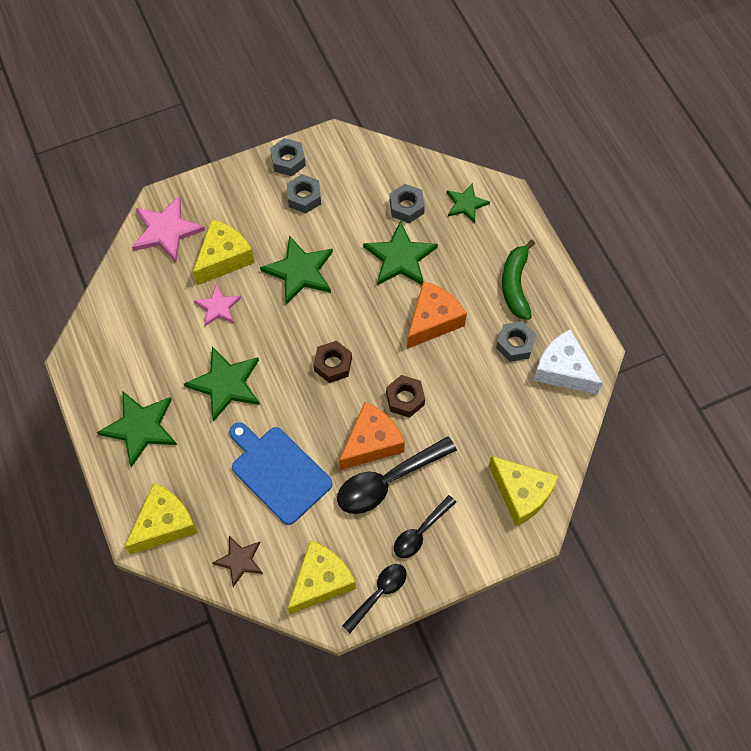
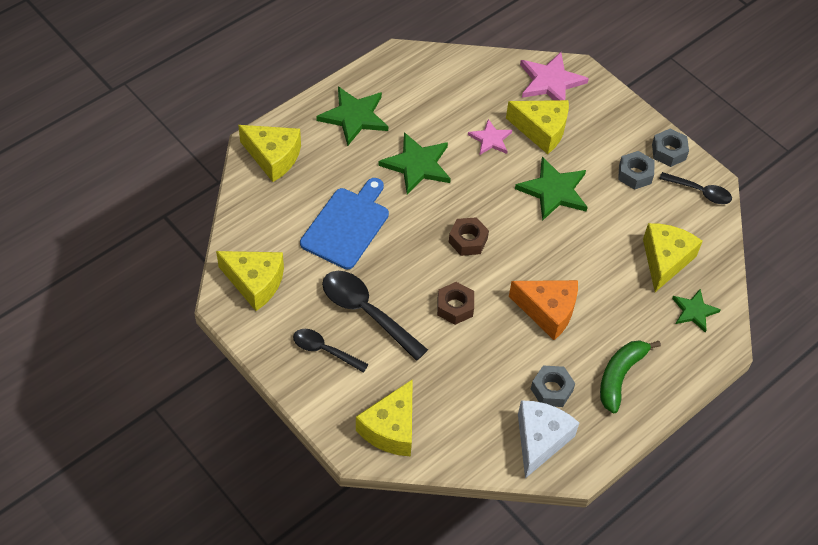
camera: 70 degrees right, 10 degrees down
(239, 560) = (256, 218): brown star -> none
(371, 442) = (400, 290): orange cheese -> none
(379, 594) = (255, 330): black spoon -> black spoon (700, 192)
(400, 258) = (605, 268): green star -> none
(406, 207) = (665, 260): grey nut -> yellow cheese
(515, 285) = (620, 376): green banana -> green banana turned 45 degrees counterclockwise

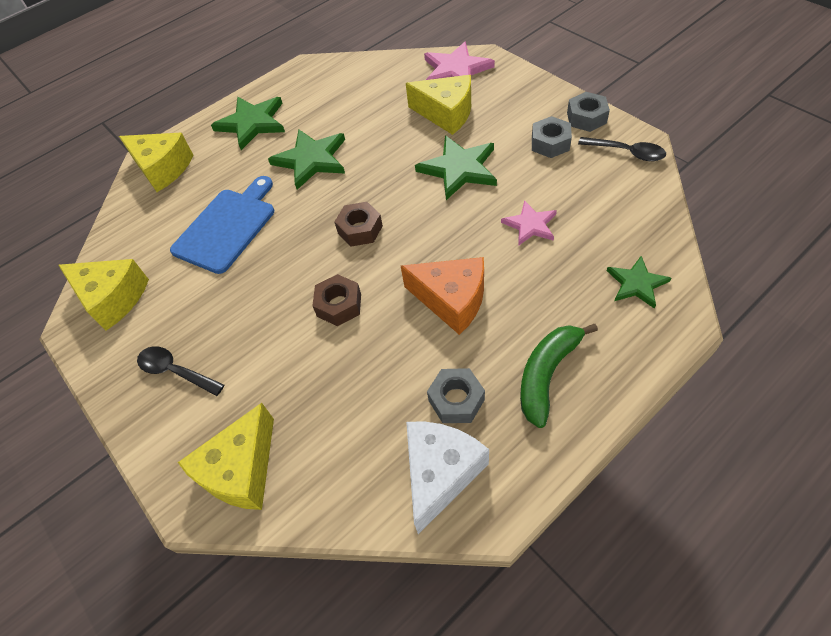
camera: 10 degrees right, 0 degrees up
(366, 312) = (233, 320): black spoon -> none
(490, 139) = (391, 128): pink star -> pink star (530, 225)
(665, 260) = (593, 228): yellow cheese -> none

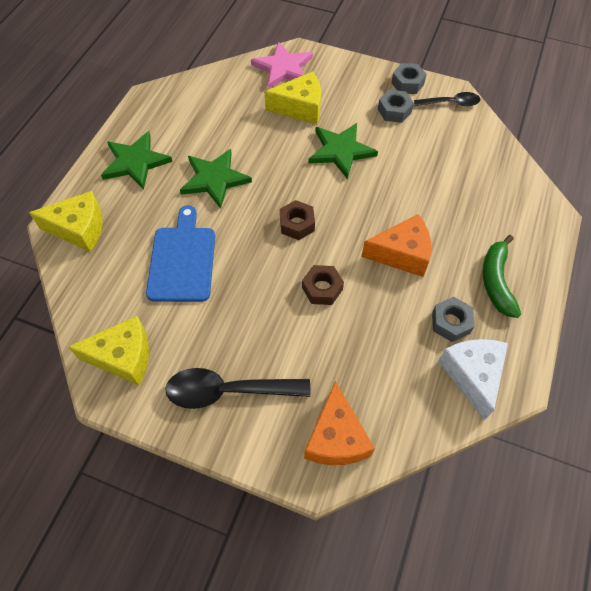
camera: 35 degrees left, 5 degrees up
(175, 371) = (228, 391): black spoon -> black spoon, size x1.64
(241, 470) = (336, 437): yellow cheese -> orange cheese
(530, 225) = (420, 179): pink star -> none
(636, 283) = (513, 198): green star -> none

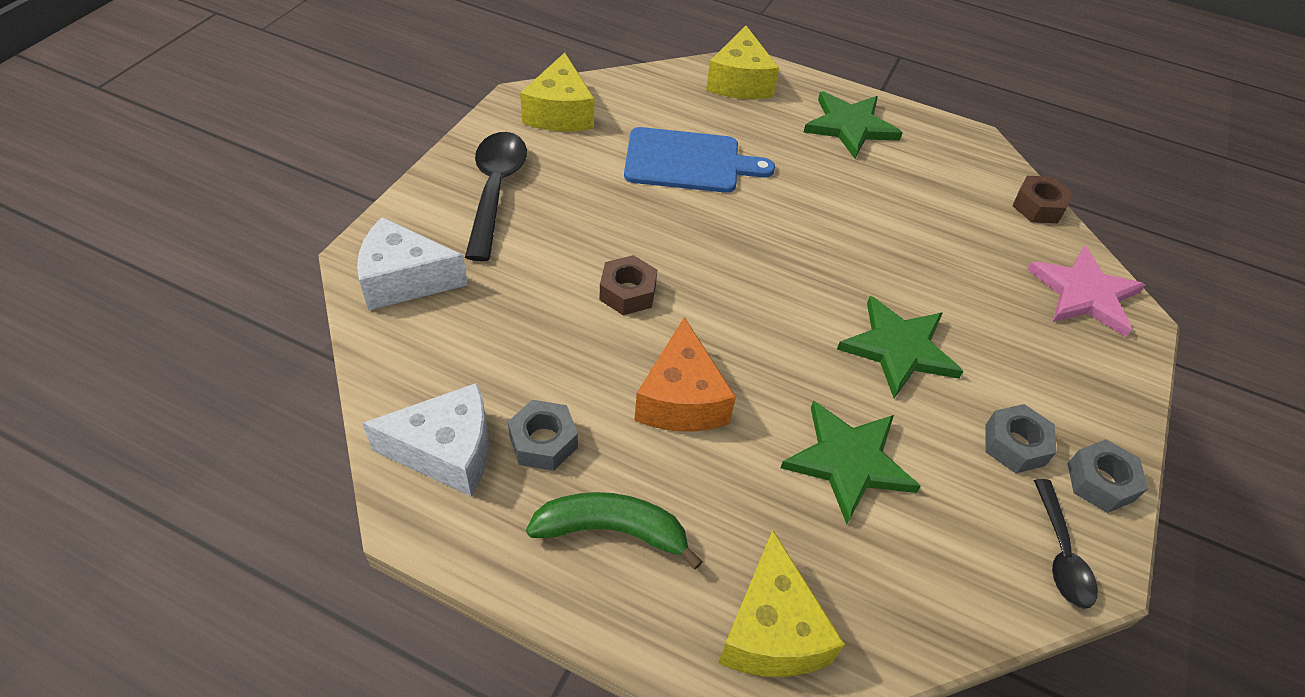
camera: 90 degrees right, 10 degrees down
(215, 179) = (825, 197): green star -> green star (848, 461)
(297, 224) = (744, 277): brown nut -> brown nut (1038, 206)
(300, 108) = (991, 306): yellow cheese -> yellow cheese (771, 630)
(336, 437) = (404, 280): orange cheese -> white cheese

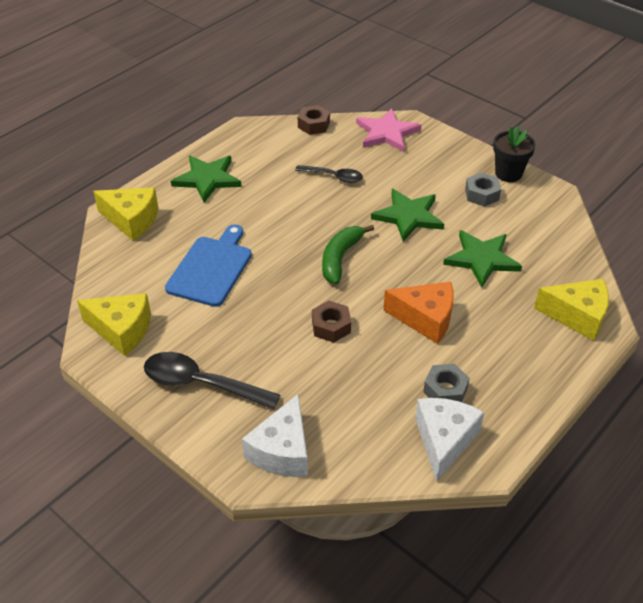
camera: 70 degrees left, 5 degrees down
(612, 531) = (512, 368): green banana -> green banana (340, 258)
(1061, 554) = (546, 201): black spoon -> black spoon (334, 177)
(1100, 482) = (508, 173): grey nut -> black flower pot

